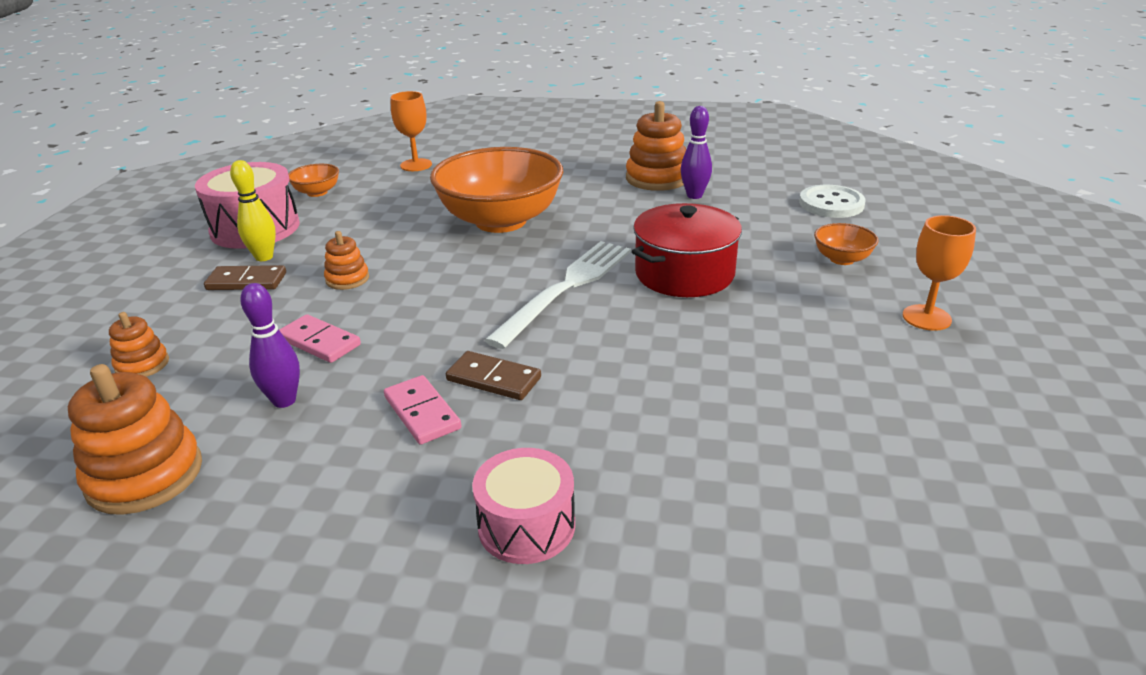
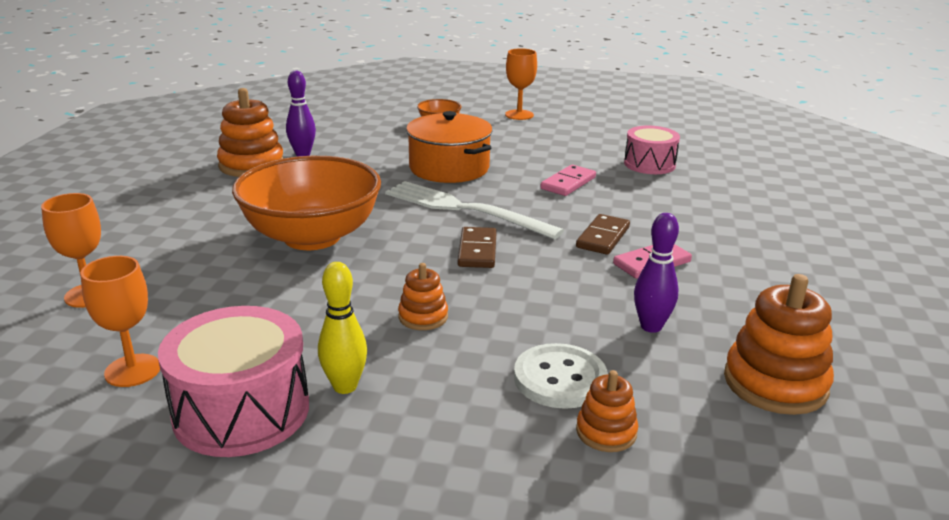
camera: 90 degrees left, 5 degrees down
(247, 281) = (412, 389): brown domino -> brown domino (477, 250)
(317, 192) = (133, 370): orange bowl -> orange goblet
(319, 342) = (553, 320): pink domino -> pink domino (568, 183)
(526, 525) = (751, 226): pink drum -> pink drum (649, 164)
(684, 273) = (449, 168): red pot -> orange pot
(831, 204) = (347, 115): white button -> white button (560, 379)

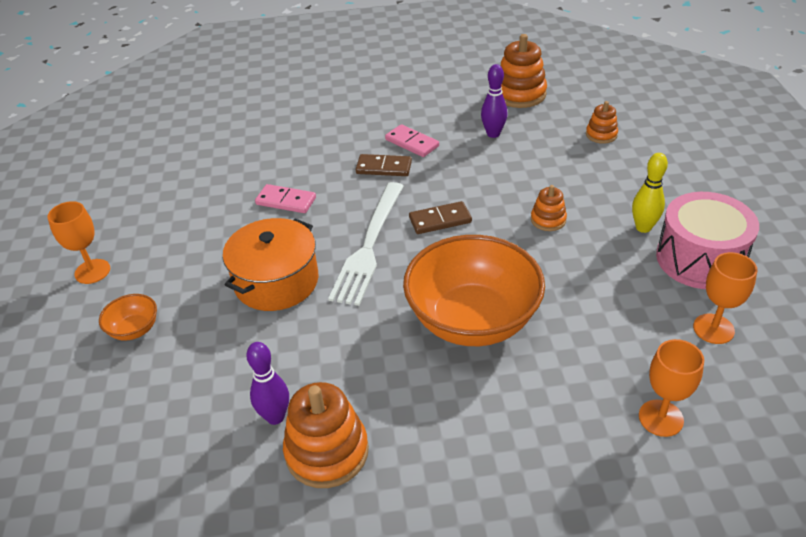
camera: 105 degrees left, 15 degrees up
(560, 379) = (570, 155): white button -> none
(649, 164) = (224, 165): pink drum -> none

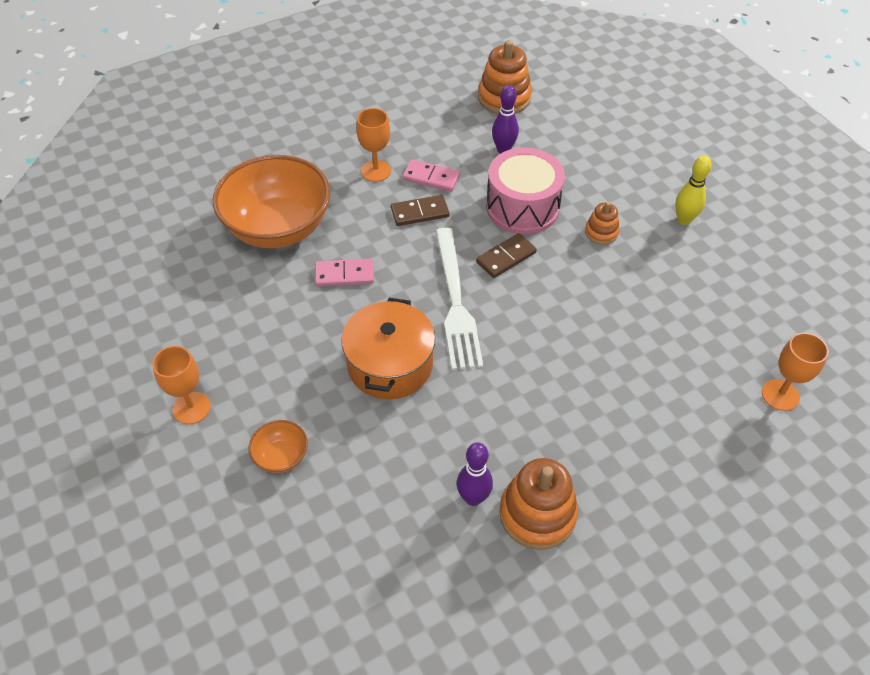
camera: 25 degrees left, 10 degrees up
(472, 320) = (590, 352): orange bowl -> orange bowl (278, 228)
(601, 135) = (601, 129): orange stacking toy -> none
(699, 259) = (742, 239): pink drum -> pink drum (522, 207)
(713, 329) = (782, 303): orange goblet -> orange goblet (376, 171)

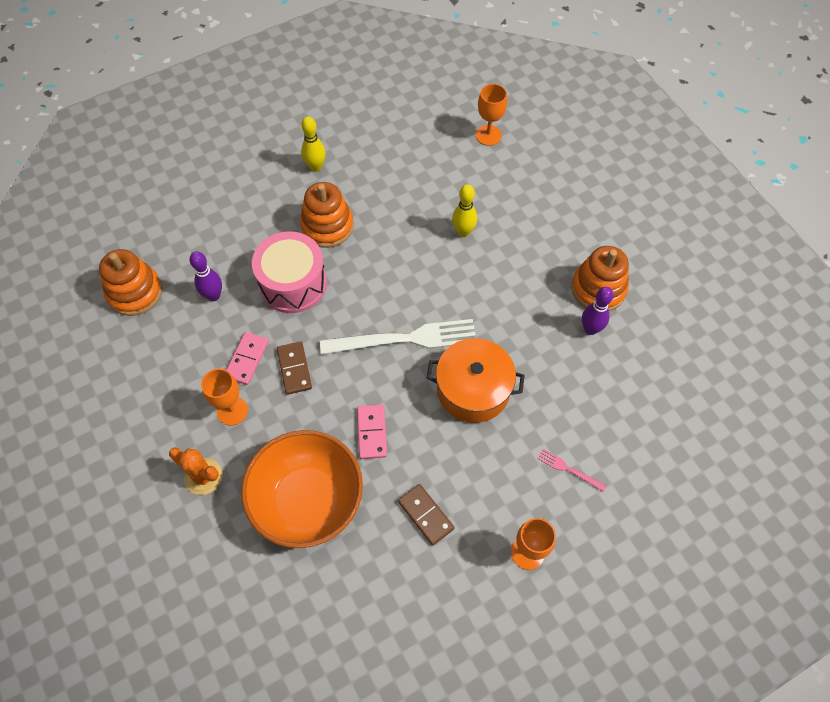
camera: 90 degrees left, 10 degrees up
(281, 456) = (569, 469): orange bowl -> pink fork
(312, 157) = (203, 476): none -> orange cactus
(506, 257) = (354, 299): brown domino -> brown domino (426, 515)
(601, 232) = (327, 226): orange stacking toy -> orange stacking toy, size x1.81
(611, 361) = (463, 232): none -> yellow bowling pin

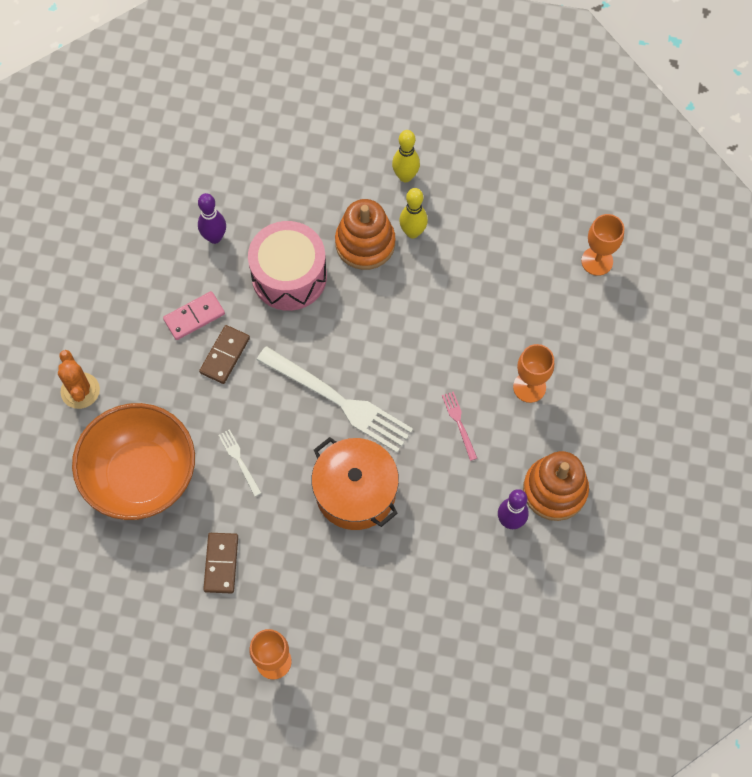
camera: 40 degrees right, 5 degrees up
(135, 292) = (154, 185): orange stacking toy -> none
(232, 411) = (146, 353): orange goblet -> orange goblet (529, 387)
(372, 432) = (239, 460): pink domino -> white fork
(463, 232) = (481, 341): yellow bowling pin -> yellow bowling pin (412, 232)
(569, 469) = (371, 625): pink fork -> pink fork (459, 423)

